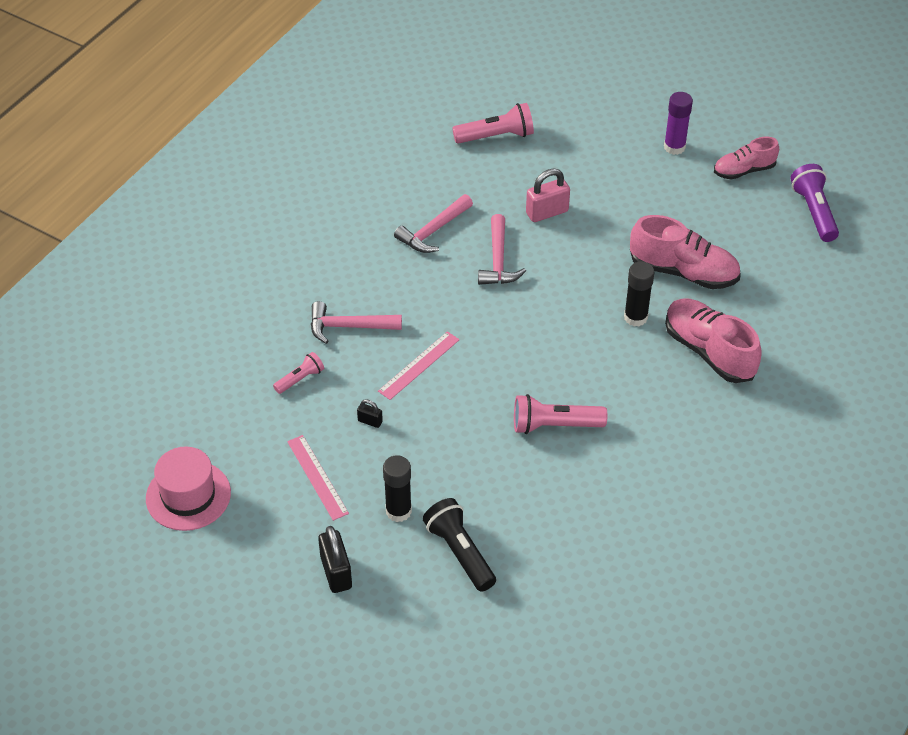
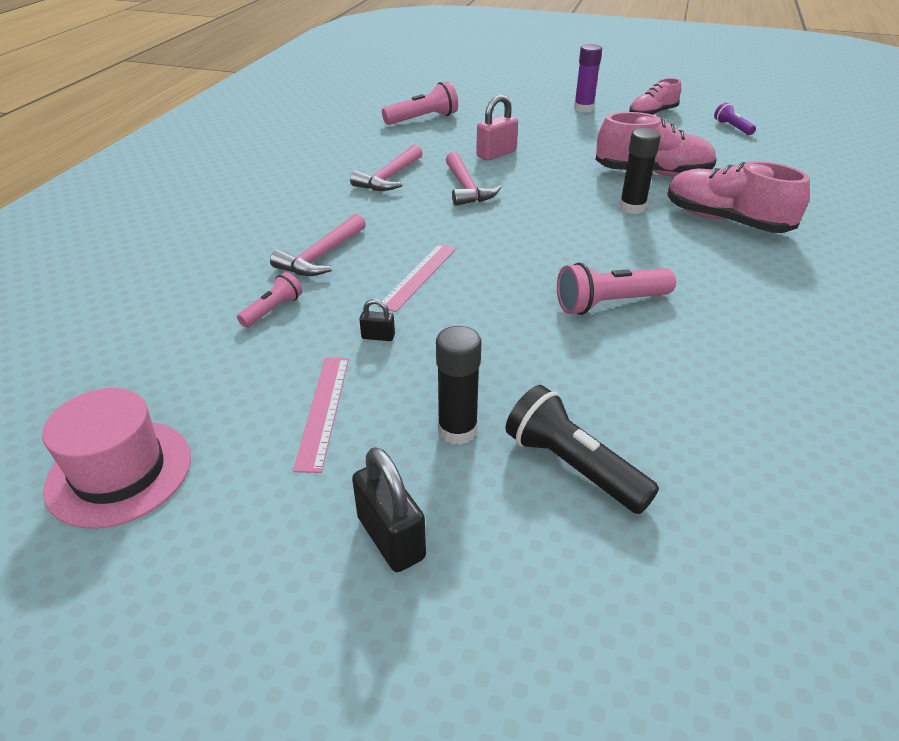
camera: 15 degrees left, 10 degrees down
(317, 477) = (323, 410): pink ruler -> pink ruler turned 45 degrees clockwise
(348, 326) = (321, 256): pink hammer -> pink hammer turned 45 degrees counterclockwise
(814, 211) = (732, 127): purple flashlight -> purple flashlight, size x0.59

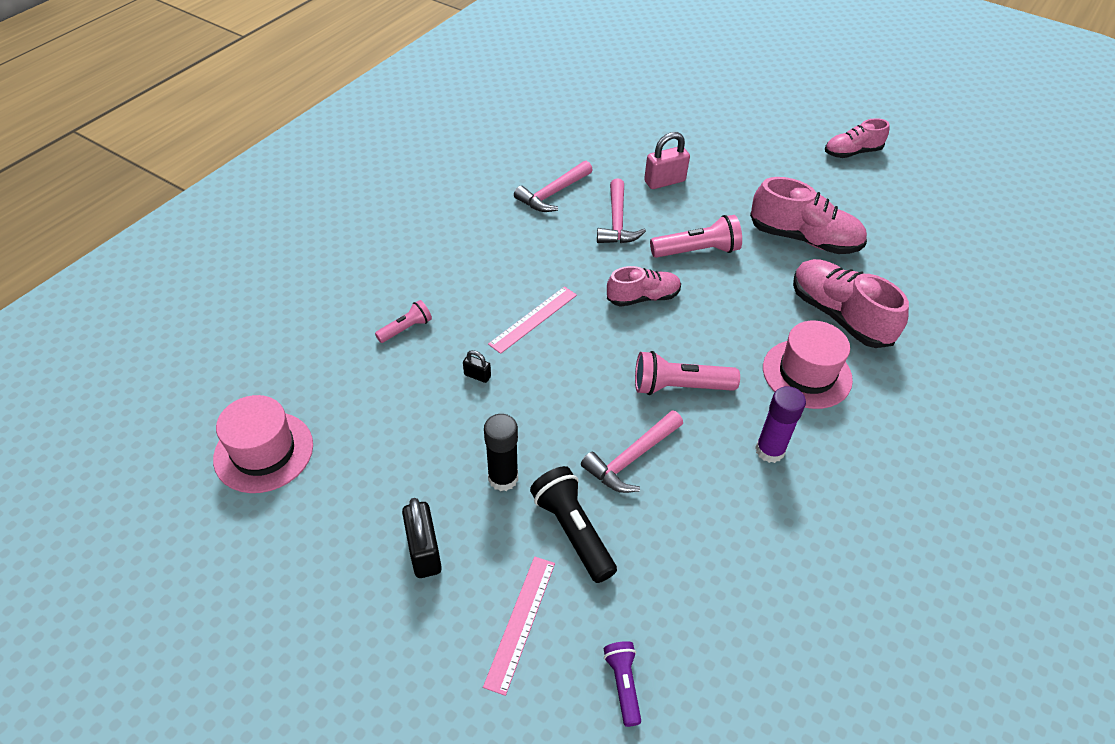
camera: 15 degrees right, 10 degrees up
(321, 256) = (461, 278): pink hammer -> pink hammer (631, 459)
(323, 410) = (413, 435): pink ruler -> pink ruler (520, 622)
(423, 119) = (615, 117): pink flashlight -> pink flashlight (697, 251)
(526, 239) = (643, 297): none -> pink shoe
(583, 109) = (783, 131): purple glue stick -> purple glue stick (769, 450)
(632, 208) = (759, 280): black glue stick -> none
(729, 269) = (807, 374): none -> pink hat
(732, 127) = (925, 189): purple flashlight -> purple flashlight (623, 684)

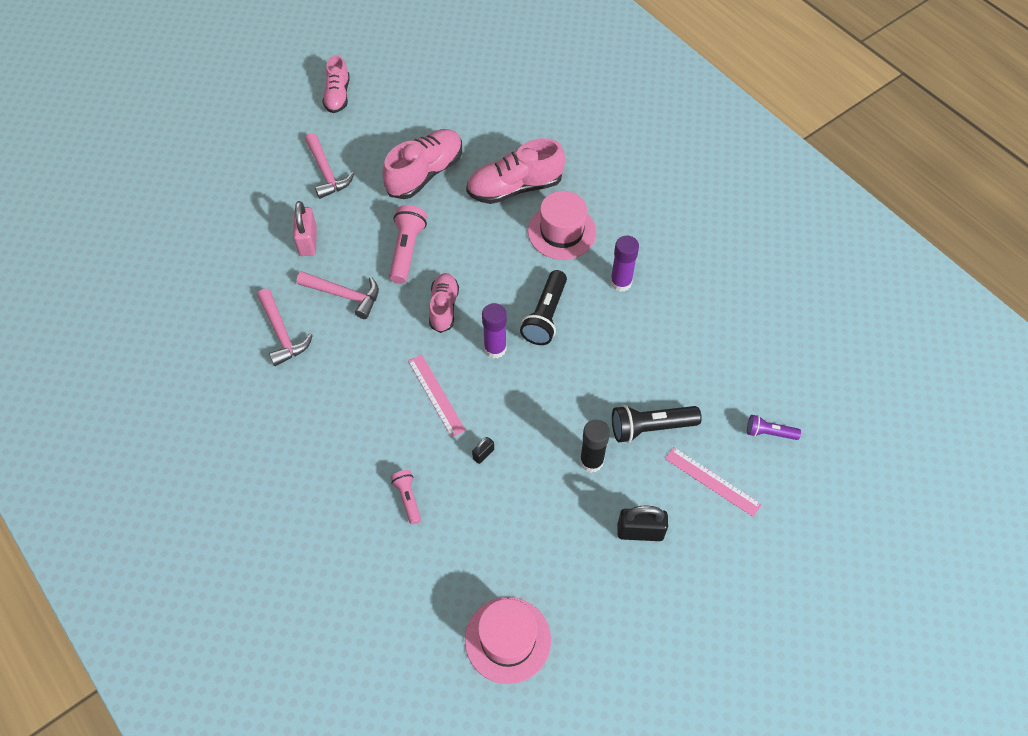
camera: 70 degrees left, 10 degrees up
(613, 352) = (495, 348): none -> purple glue stick
(631, 459) = (601, 370): pink hammer -> pink hammer (326, 173)
(679, 387) = (545, 316): pink flashlight -> black flashlight

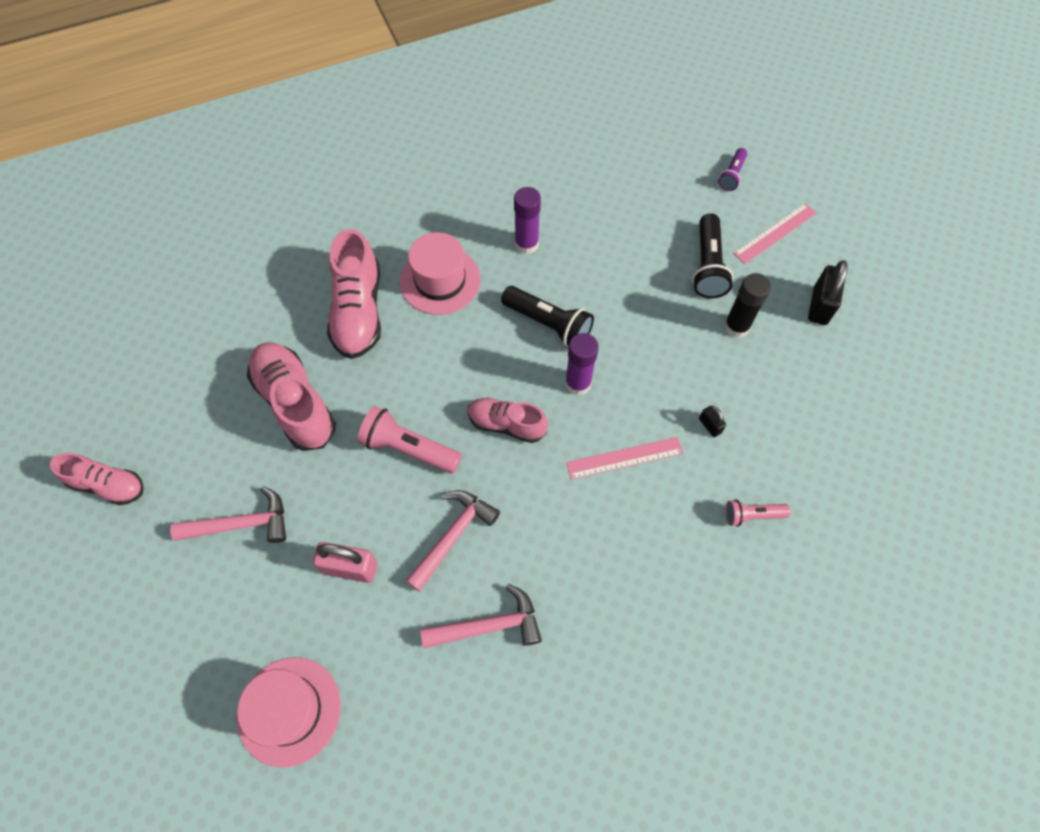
camera: 75 degrees left, 5 degrees up
(508, 640) = (923, 450): pink hat -> pink hat (289, 711)

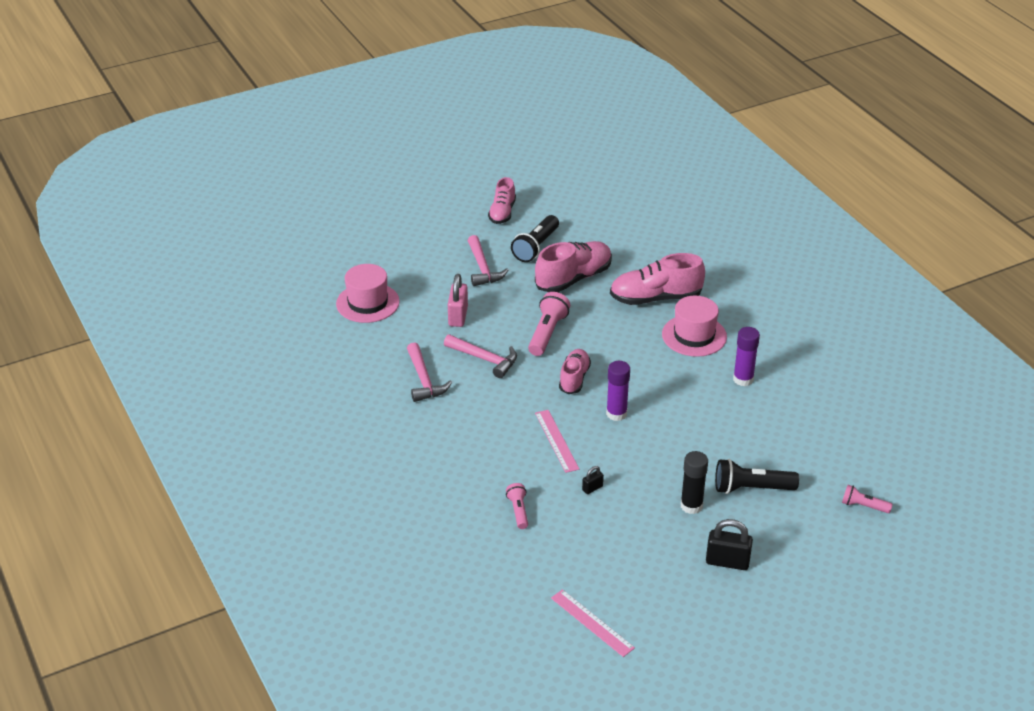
camera: 85 degrees right, 25 degrees down
(549, 324) = (667, 395): black flashlight -> black flashlight (536, 247)
(731, 175) = (863, 506): purple flashlight -> pink flashlight
(775, 233) = (802, 534): pink ruler -> pink ruler (592, 623)

